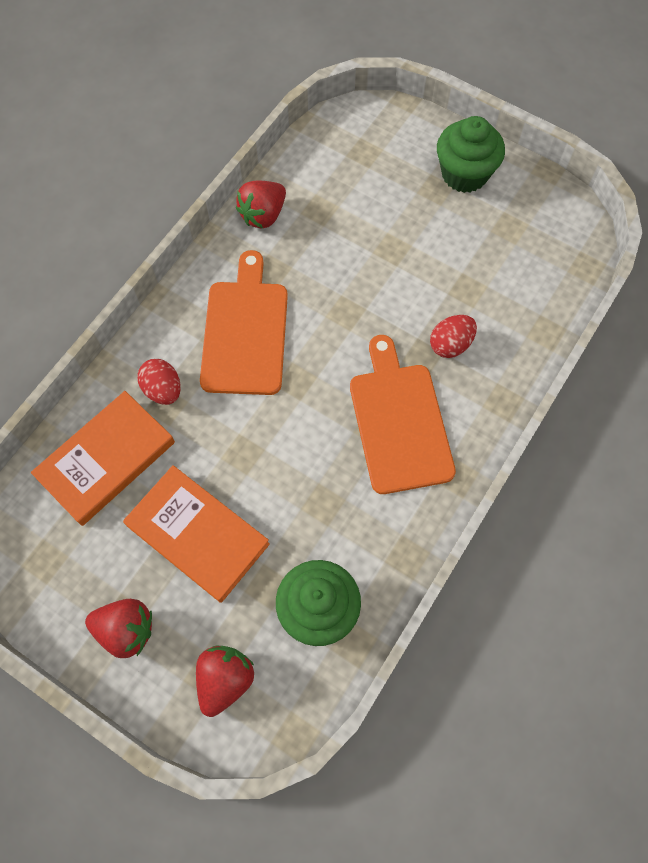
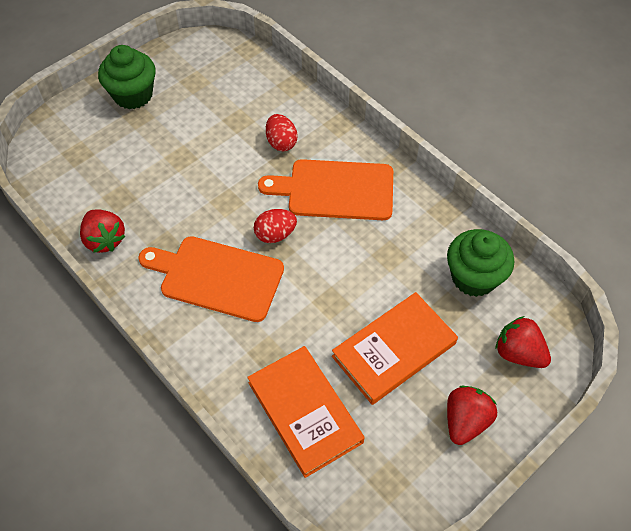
camera: 75 degrees left, 10 degrees down
(163, 390) = (251, 352): red egg -> red egg (275, 234)

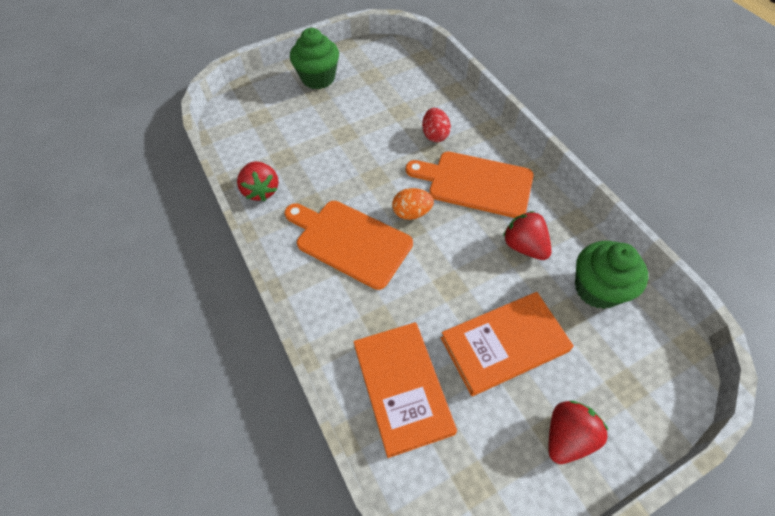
camera: 15 degrees right, 0 degrees up
(275, 234) = (412, 213): red egg -> orange egg
(518, 353) = (634, 375): red strawberry -> red strawberry (524, 246)

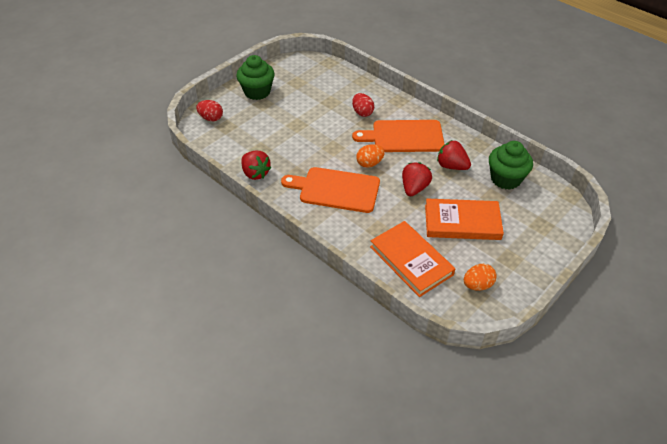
camera: 20 degrees left, 10 degrees down
(247, 102) = (211, 118): none -> red egg
(484, 466) = (477, 285): none -> orange egg
(504, 344) = (462, 222): orange book -> orange book turned 45 degrees clockwise
(567, 436) = (518, 258): red strawberry -> red strawberry (414, 188)

